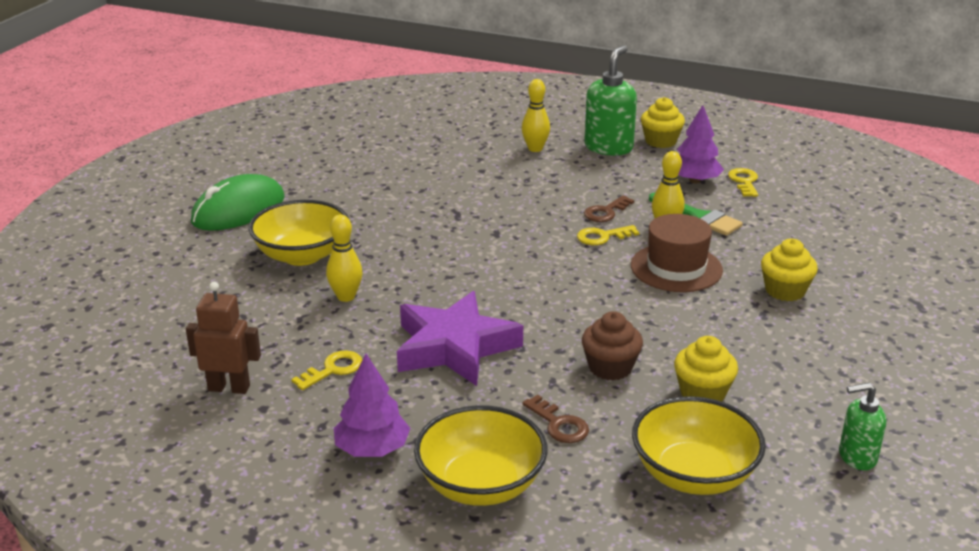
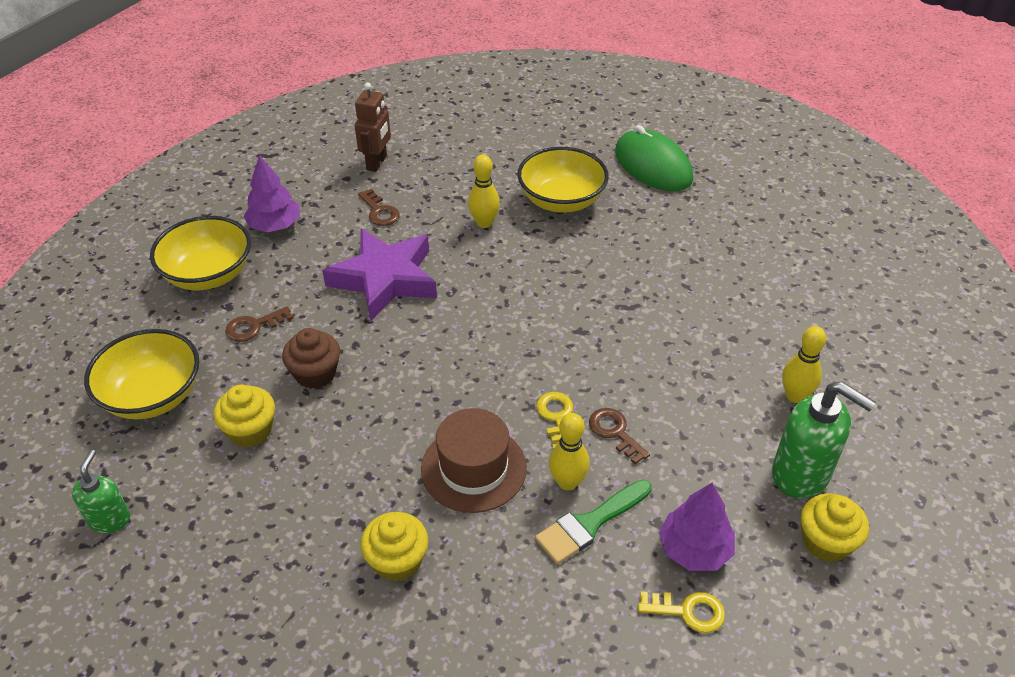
camera: 100 degrees right, 15 degrees up
(333, 369) = (379, 211): yellow key -> brown key

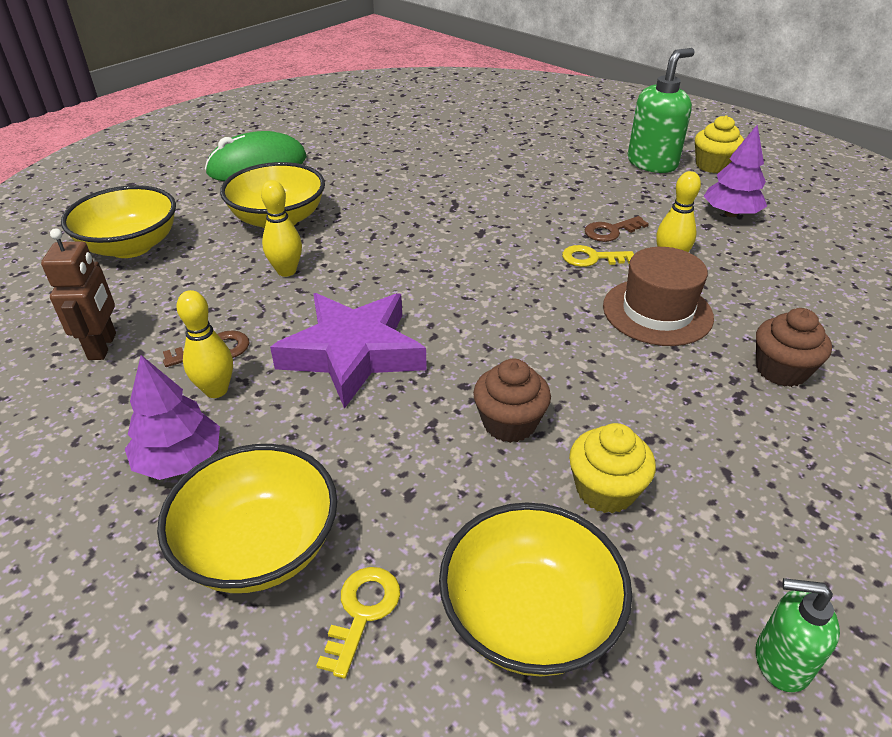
camera: 80 degrees left, 5 degrees down
(254, 326) = (403, 486): brown key -> none
(377, 163) = (103, 346): brown robot -> brown robot turned 60 degrees clockwise
(397, 561) = (781, 370): yellow cupcake -> brown cupcake
(498, 137) = (131, 246): none -> yellow bowl
(589, 524) = (714, 256): green brush -> none
(688, 611) = (789, 225): yellow key -> yellow key (362, 612)
(795, 396) = (574, 153): yellow bowling pin -> yellow bowling pin (216, 390)

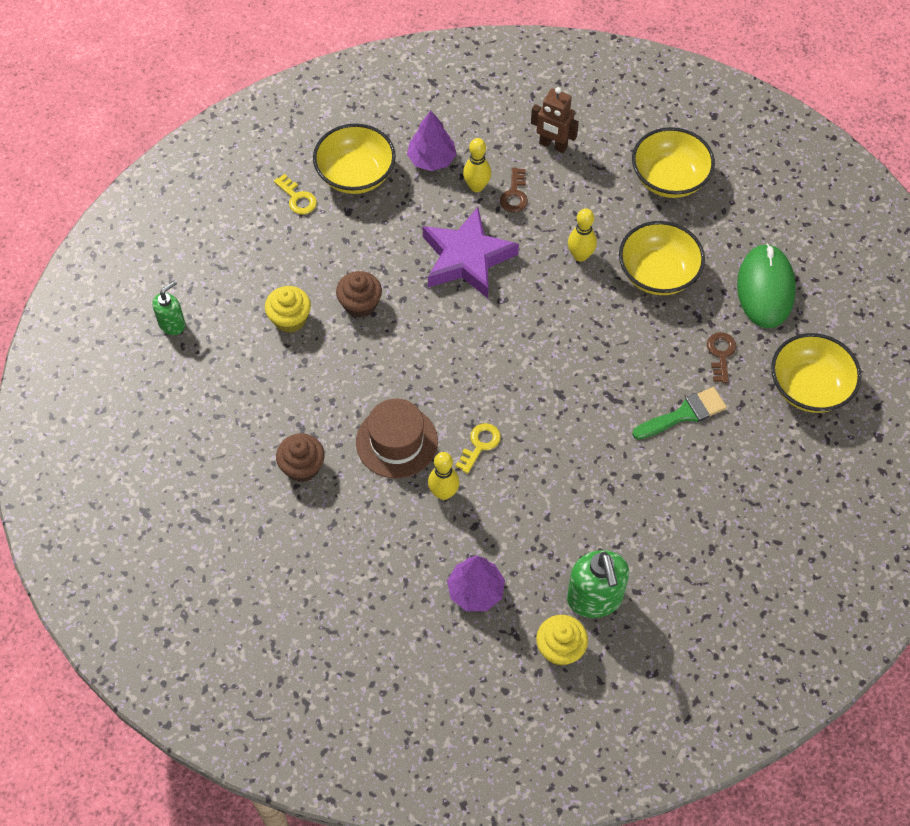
camera: 120 degrees right, 20 degrees up
(434, 169) = (684, 414): none -> green brush
(529, 616) = (253, 252): yellow bowl -> yellow bowl (809, 387)
(611, 231) = (506, 482): brown key -> brown key (721, 354)

